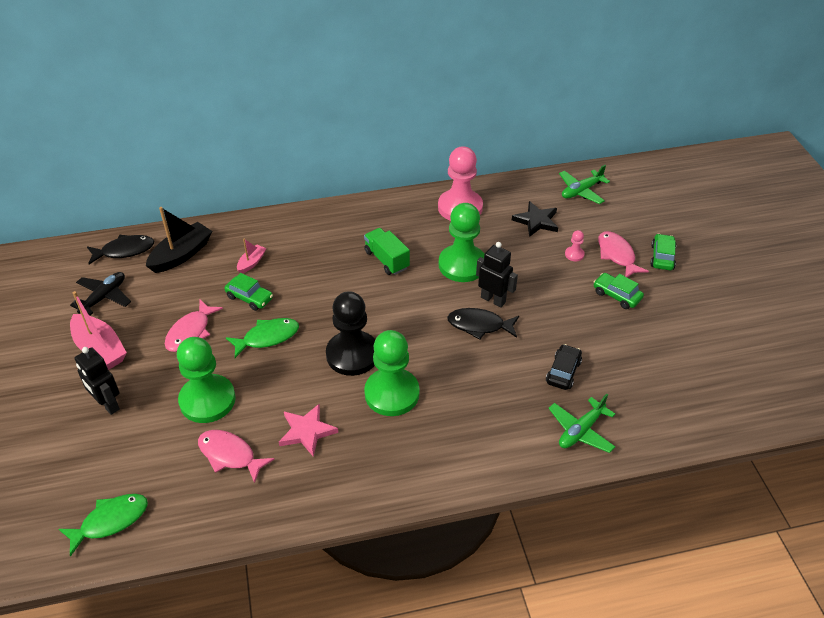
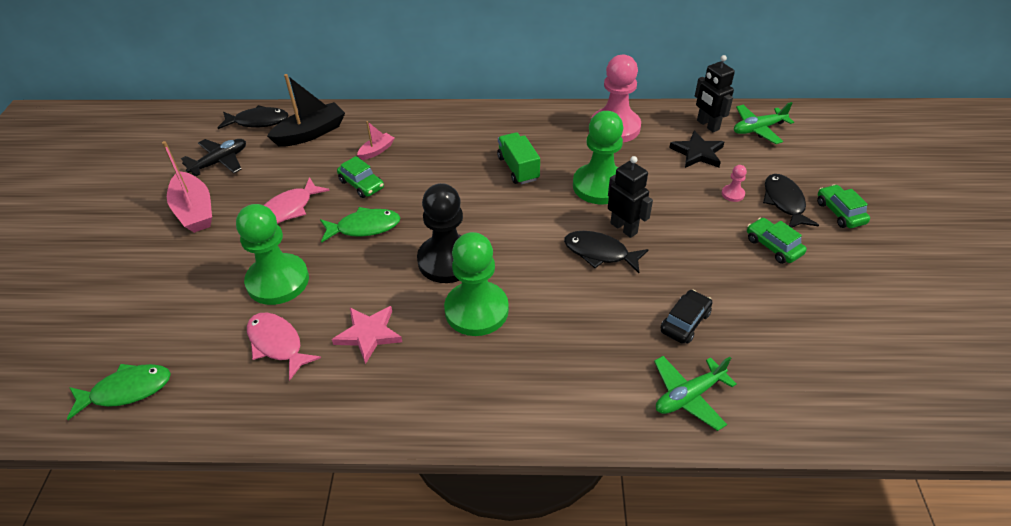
camera: 15 degrees right, 0 degrees up
(107, 404) = (178, 267): black robot -> black robot (707, 125)
(617, 255) = (784, 202): pink fish -> black fish
(662, 257) = (840, 212): green car -> green car turned 45 degrees counterclockwise

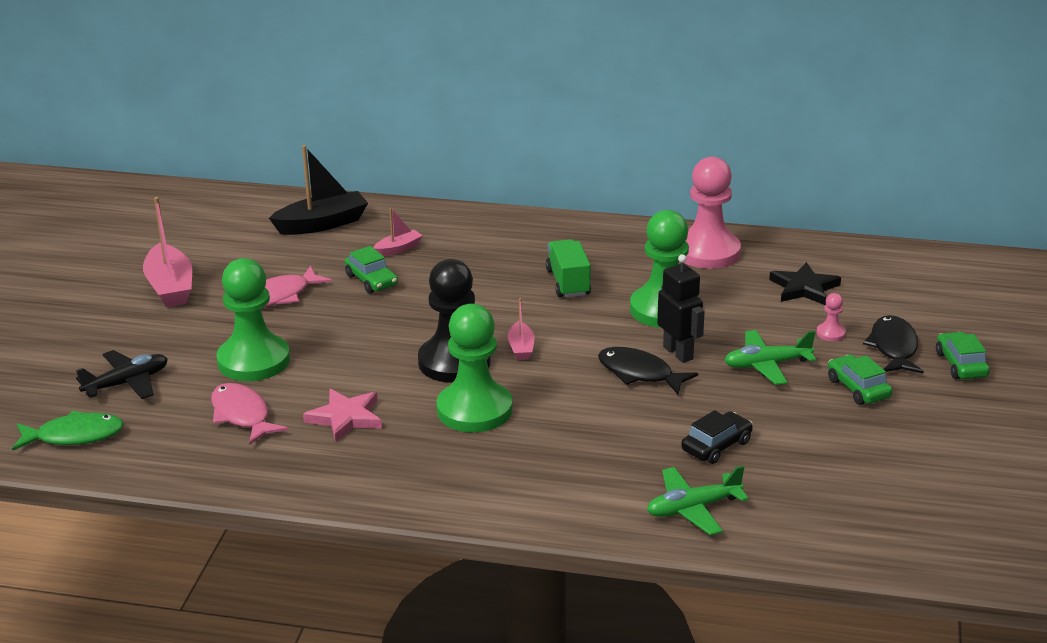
camera: 10 degrees right, 15 degrees down
(220, 162) = (207, 243): black plane -> black plane (127, 383)
(258, 121) = (261, 206): black fish -> none
(364, 227) = (365, 322): green fish -> none
(498, 239) = (521, 348): none -> pink boat
(707, 125) = (830, 260): black robot -> none
(758, 129) = (896, 271): green plane -> green plane (767, 365)

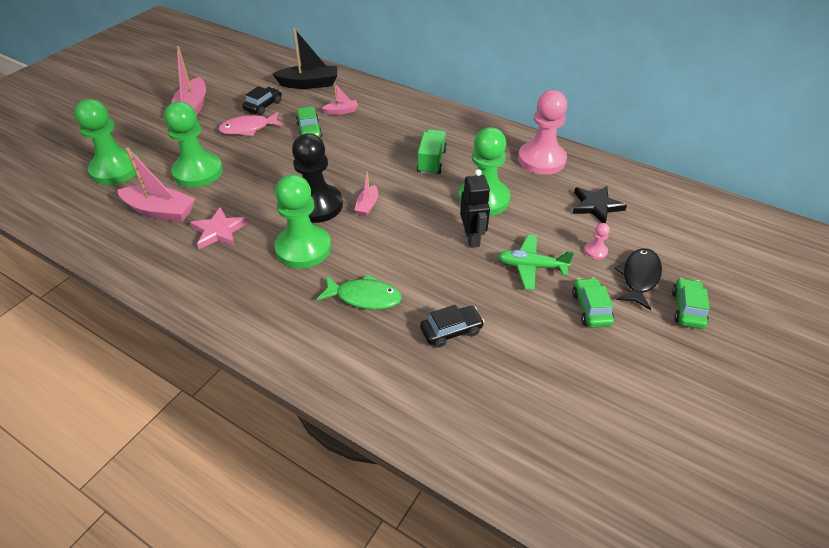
camera: 20 degrees right, 15 degrees up
(75, 436) = (57, 200): green fish -> green fish (364, 297)
(127, 383) = (116, 169): black plane -> green pawn
(242, 415) = (160, 211): pink fish -> pink boat
(277, 264) = (263, 106): none -> black car
(639, 373) = (434, 248): black fish -> none
(693, 509) = (398, 386): green plane -> none

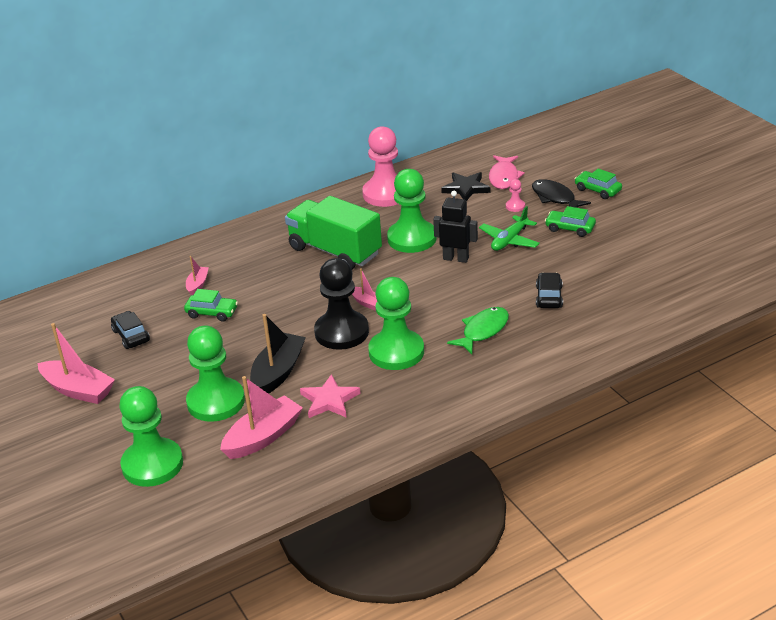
camera: 60 degrees left, 10 degrees down
(248, 128) = (166, 354): pink fish -> pink fish (504, 177)
(309, 84) = (119, 295): black boat -> black boat (278, 372)
(431, 161) = (335, 251): green truck -> green truck, size x1.74

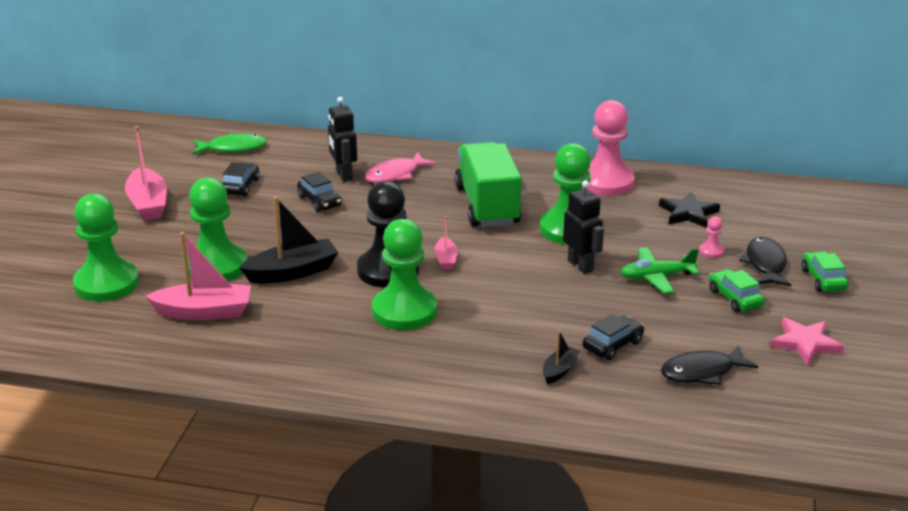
camera: 40 degrees right, 5 degrees down
(197, 285) = (343, 175): pink boat -> black robot
(212, 313) = (320, 201): green car -> black car
(329, 400) = (293, 316): pink star -> pink star (805, 343)
(483, 331) = (504, 338): green fish -> green fish (233, 148)
(504, 177) = (742, 221): pink fish -> pink fish (395, 175)
(544, 330) = (559, 370): none -> black boat
(617, 283) = (702, 372): none -> black fish

